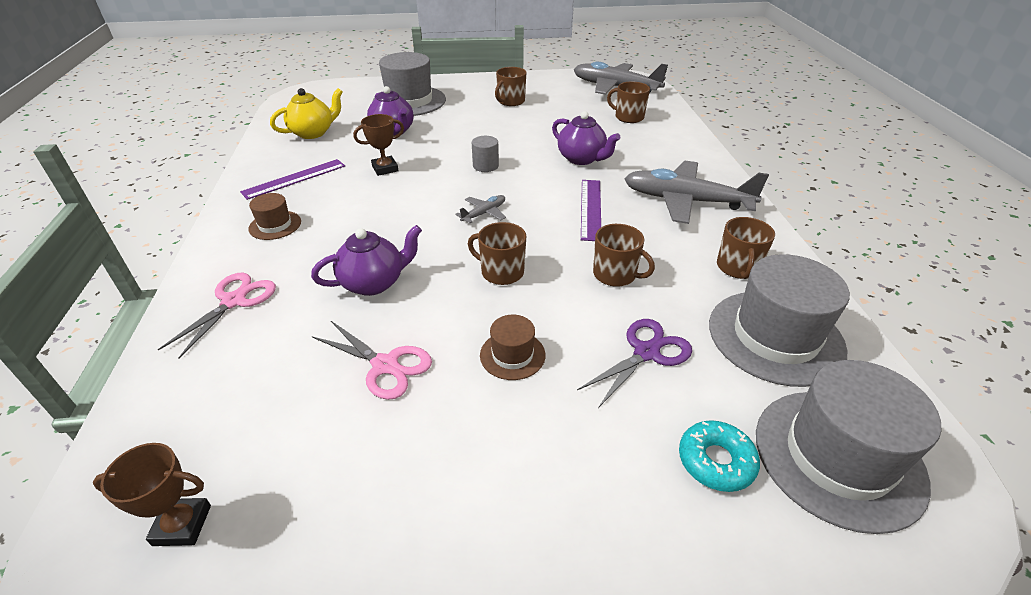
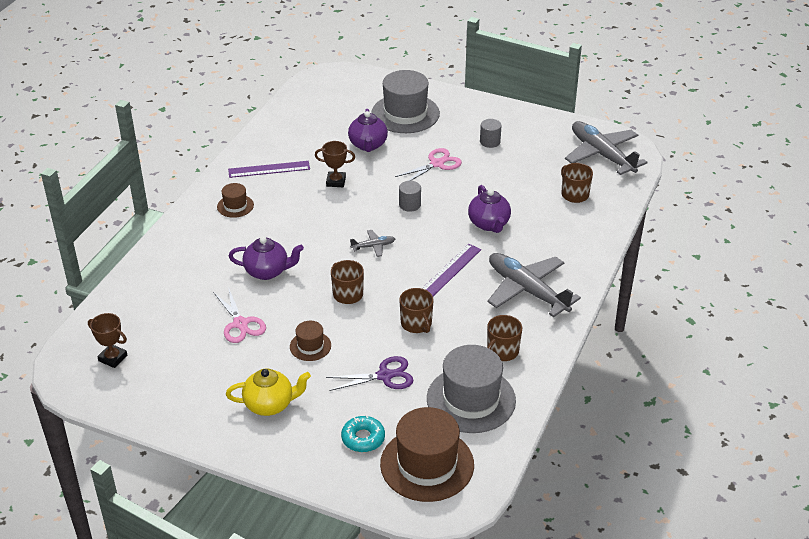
camera: 30 degrees right, 0 degrees up
(234, 301) = (185, 253): pink scissors -> pink scissors (437, 164)
(313, 133) = (308, 126): yellow teapot -> yellow teapot (270, 405)
(510, 101) = (490, 142): brown mug -> grey cylinder
(838, 457) = (427, 464): grey hat -> brown hat

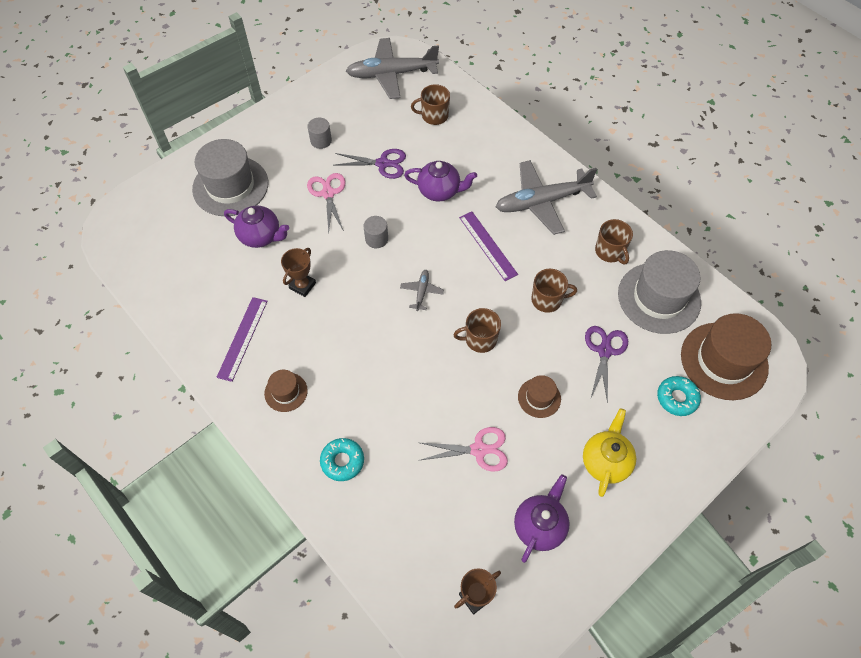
camera: 65 degrees left, 20 degrees up
(192, 253) = (342, 461): none -> turquoise donut
(267, 271) = (411, 397): purple teapot -> purple teapot (539, 526)
(493, 182) = (383, 164): none -> purple scissors

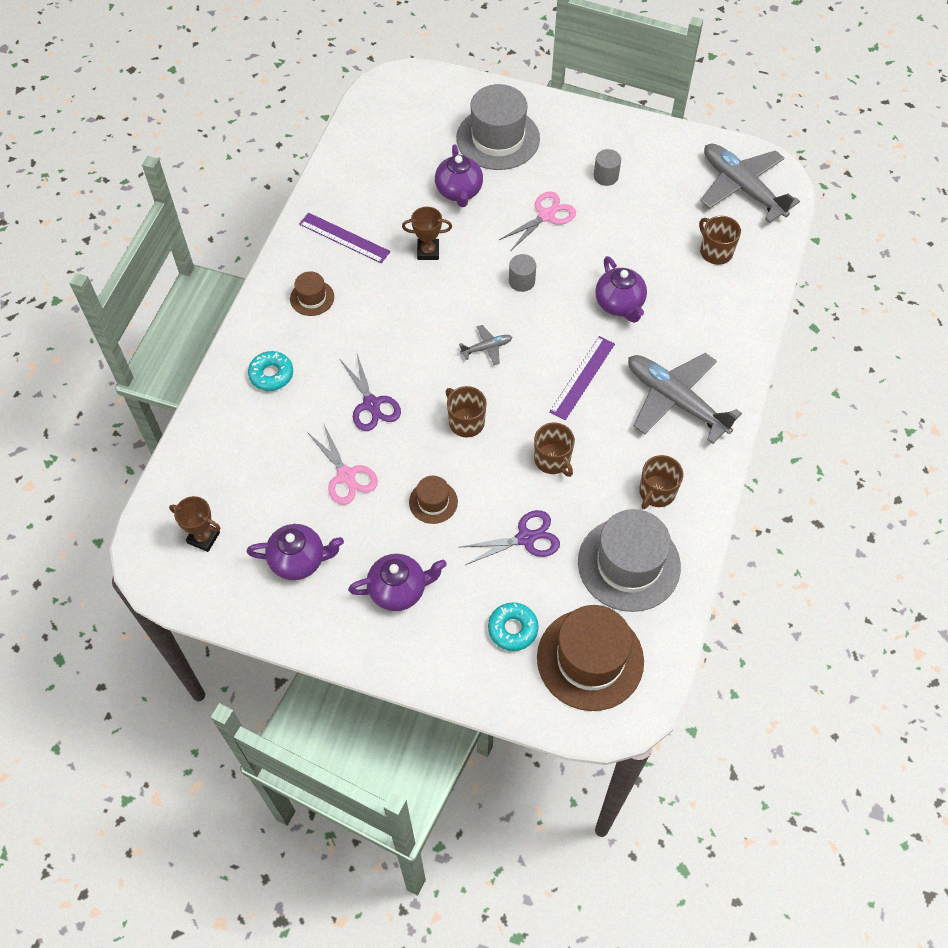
camera: 60 degrees right, 0 degrees up
(242, 338) = (344, 238): purple ruler -> purple ruler turned 45 degrees clockwise
(383, 164) = (617, 240): purple scissors -> purple scissors (371, 404)
(605, 461) = (398, 590): yellow teapot -> purple teapot

